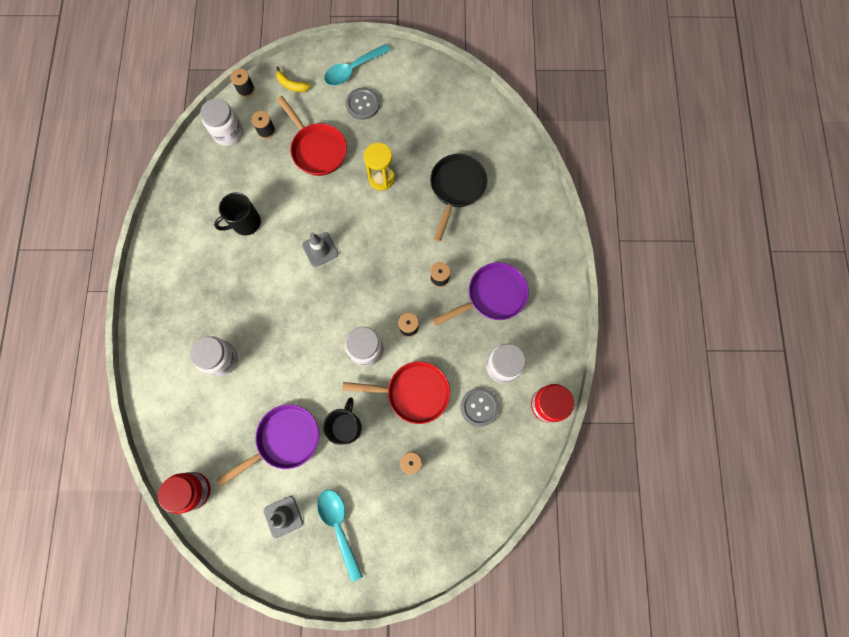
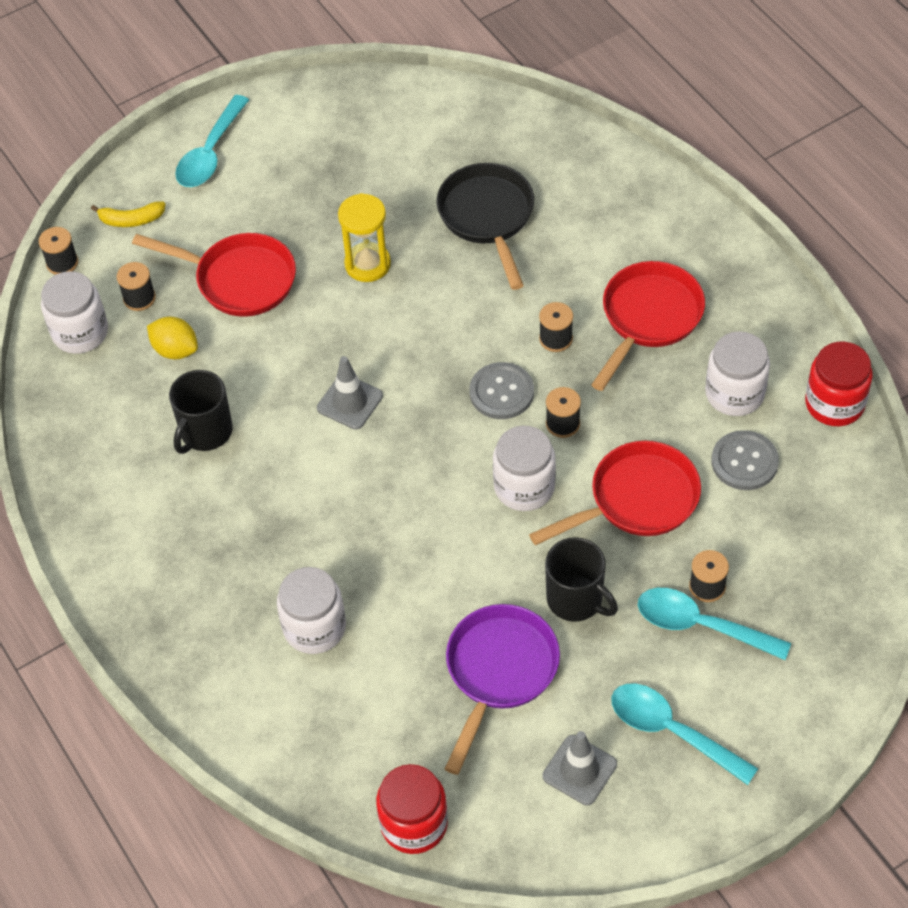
camera: 30 degrees left, 20 degrees down
(263, 169) = (175, 350): none -> yellow lemon
(346, 426) = (576, 599): black mug -> black mug turned 150 degrees clockwise
(362, 104) = (262, 188): grey button -> grey button (501, 392)
(393, 481) = (700, 625): none -> turquoise spoon
(492, 296) = (648, 318): purple pan -> red pan

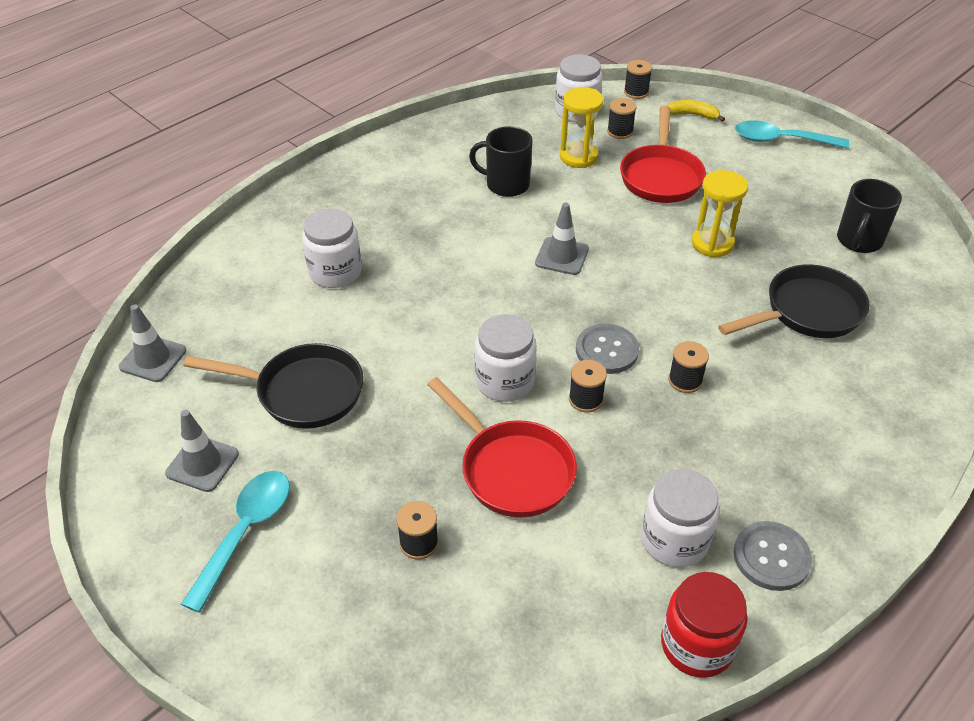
camera: 75 degrees right, 10 degrees down
(131, 220) = (692, 115): yellow banana -> yellow banana turned 120 degrees clockwise
(175, 350) = (578, 157): yellow lemon -> yellow hourglass
(414, 823) = (153, 359): red jar -> grey traffic cone
(499, 672) = (302, 392): purple pan -> black pan
(576, 599) = (386, 436): black mug -> black mug (859, 241)
(648, 318) = (742, 451): red pan -> none
(700, 625) = (371, 542): turquoise spoon -> none
(744, 462) = (585, 560): grey button -> grey button (771, 557)

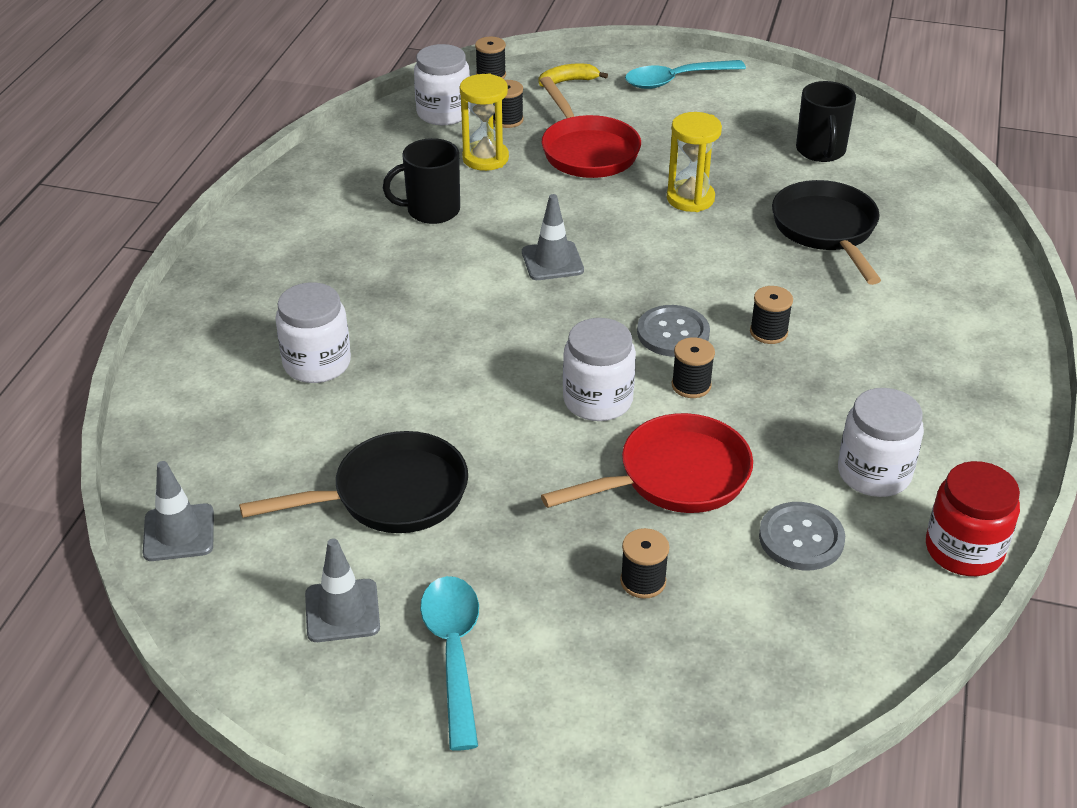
camera: 30 degrees left, 5 degrees down
(511, 469) = (675, 477): red pan -> red pan turned 45 degrees counterclockwise
(771, 557) = (965, 451): grey button -> grey button (801, 538)
(807, 312) = (826, 230): black pan -> black pan turned 45 degrees counterclockwise

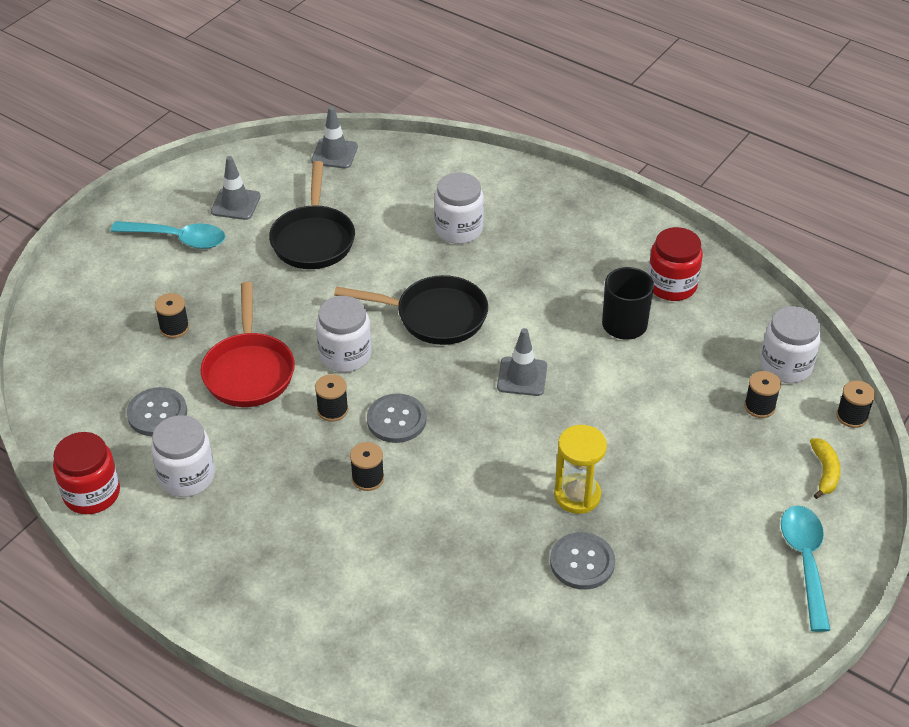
camera: 110 degrees right, 5 degrees up
(354, 190) = (672, 285): none -> red jar
(485, 158) = (695, 375): yellow hourglass -> none
(587, 151) = (685, 447): red pan -> none
(765, 183) = (582, 562): none -> grey button
(821, 151) = (623, 632): black mug -> none
(826, 230) = (486, 577): black pan -> black pan (434, 316)

